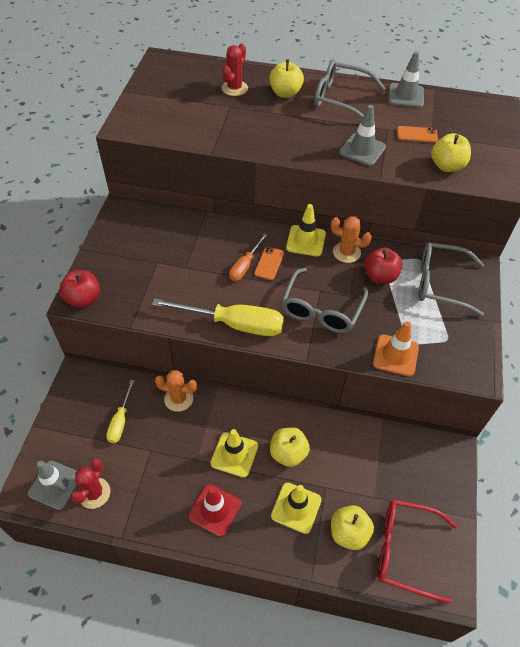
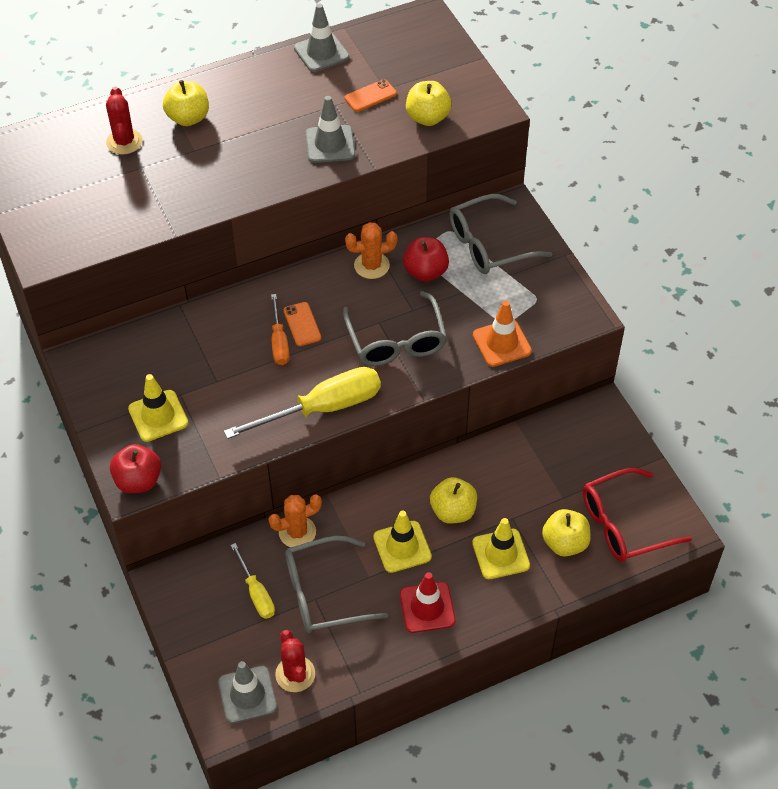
camera: 35 degrees left, 0 degrees up
(306, 241) = (319, 277): yellow traffic cone -> yellow traffic cone (158, 416)
(340, 99) = (255, 93): grey glasses -> grey glasses (324, 593)

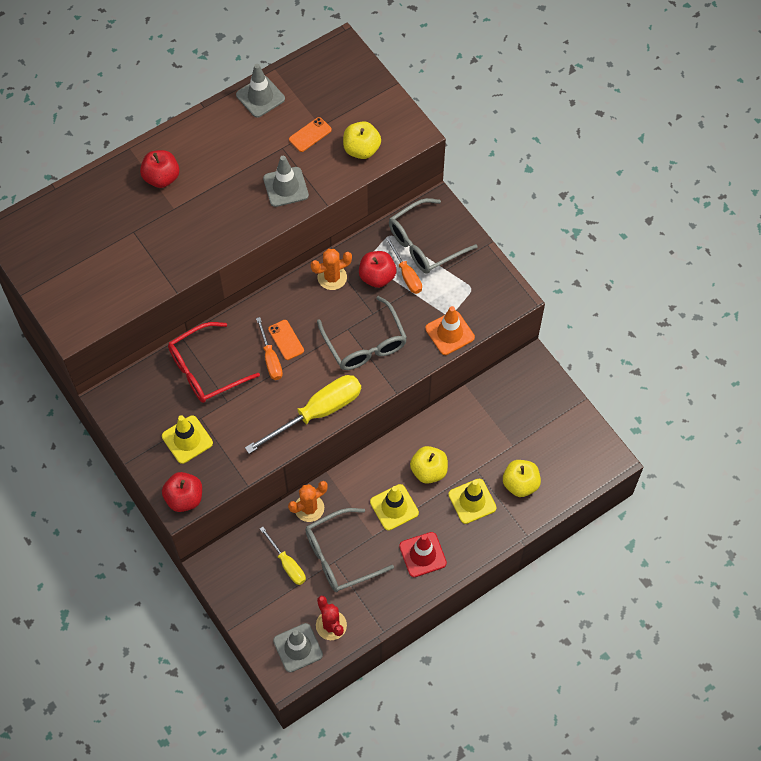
camera: 10 degrees left, 10 degrees up
(124, 142) = (113, 209): red cactus -> none
(188, 118) = (161, 178): yellow apple -> red apple
(461, 274) = (406, 274): none -> orange screwdriver
(624, 524) = (564, 461): red glasses -> red glasses (205, 369)

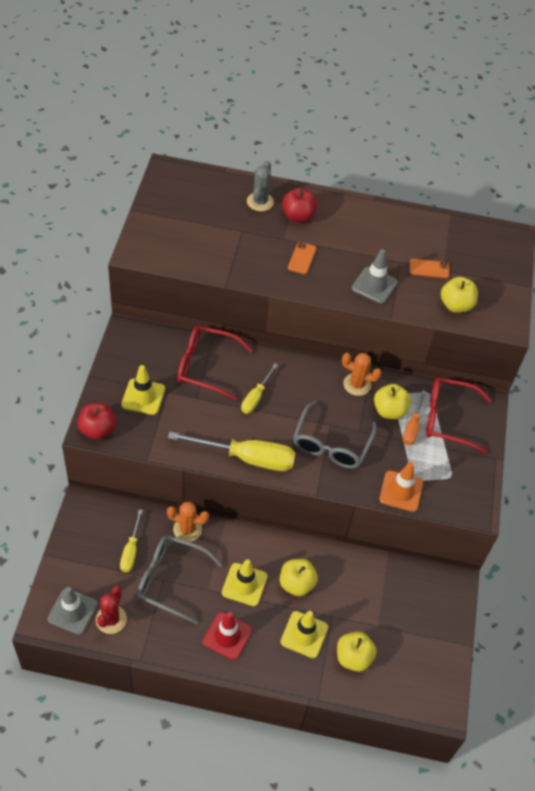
camera: 40 degrees right, 10 degrees down
(117, 192) = (260, 202): none -> grey cactus
(260, 97) = (420, 222): grey traffic cone -> none
(270, 359) = (256, 397): orange screwdriver -> yellow screwdriver
(286, 340) = (280, 395): orange phone -> orange phone (302, 258)
(377, 277) = (389, 411): red apple -> yellow apple
(424, 244) = (448, 419): grey glasses -> red glasses

